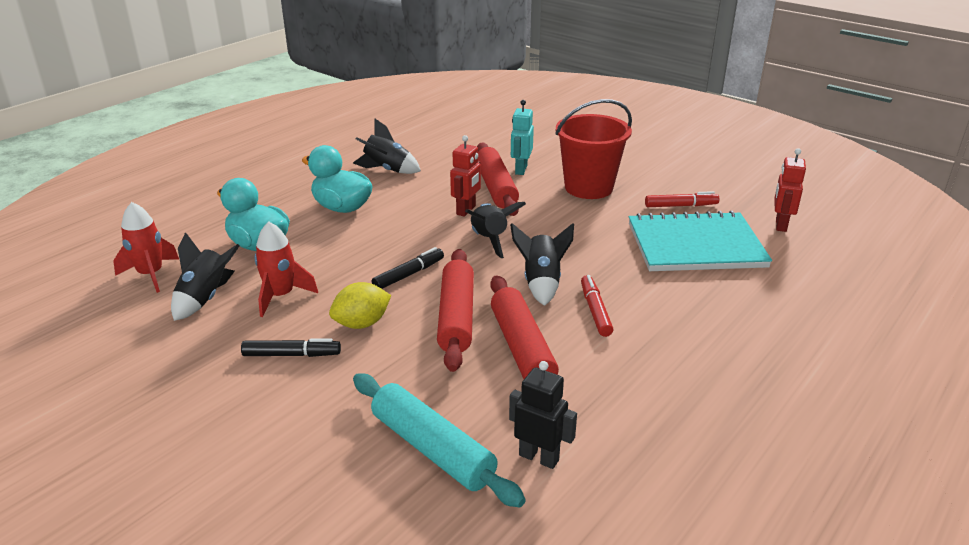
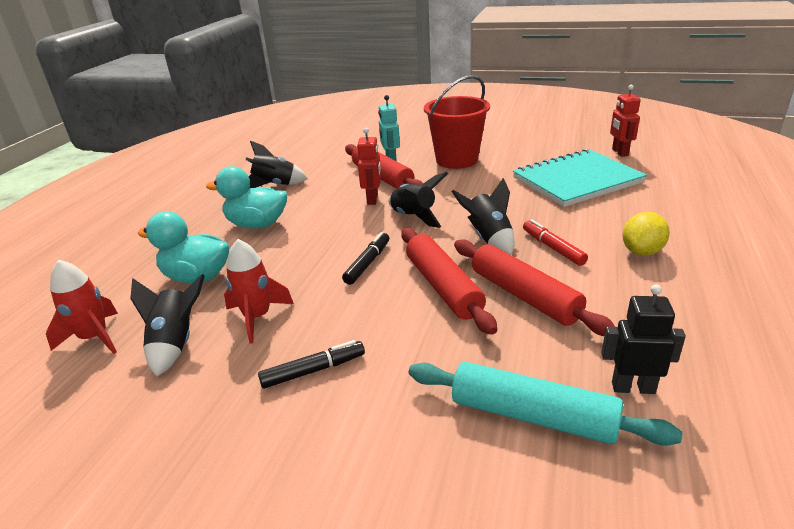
camera: 20 degrees left, 0 degrees up
(362, 323) = (360, 319): yellow lemon -> yellow lemon (642, 251)
(681, 206) = (538, 156): red marker -> none

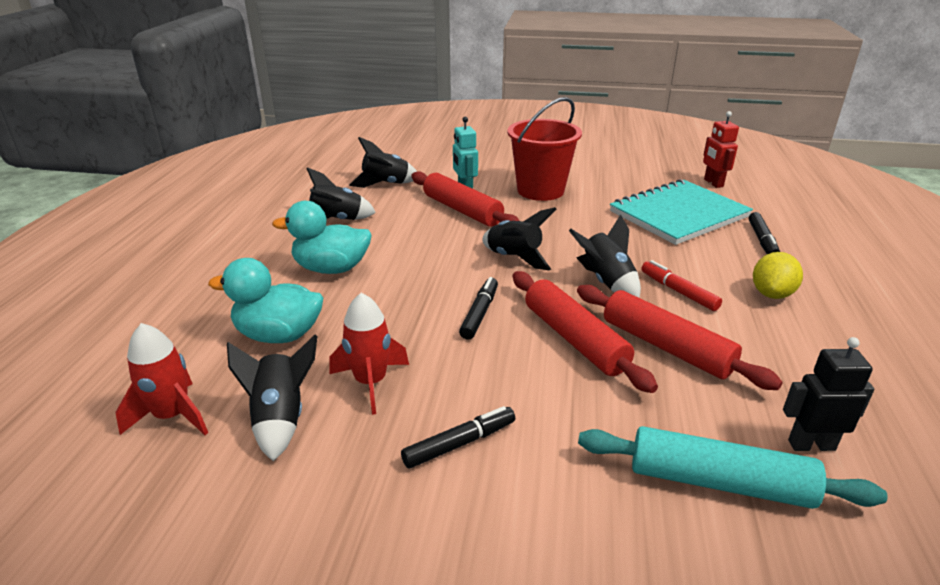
camera: 10 degrees left, 0 degrees up
(325, 156) = (386, 184): none -> black rocket
(373, 199) = (460, 237): red robot -> none
(649, 203) = (762, 240): none -> black marker

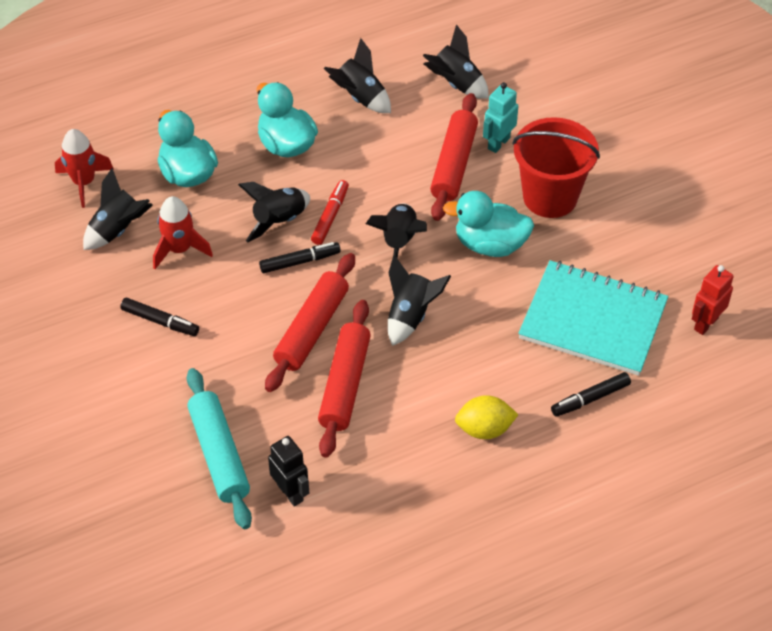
camera: 55 degrees right, 20 degrees up
(415, 306) = (279, 221): none -> black rocket
(562, 224) = (490, 244): none -> turquoise duck
(678, 291) = (435, 367): red marker -> red marker (330, 216)

